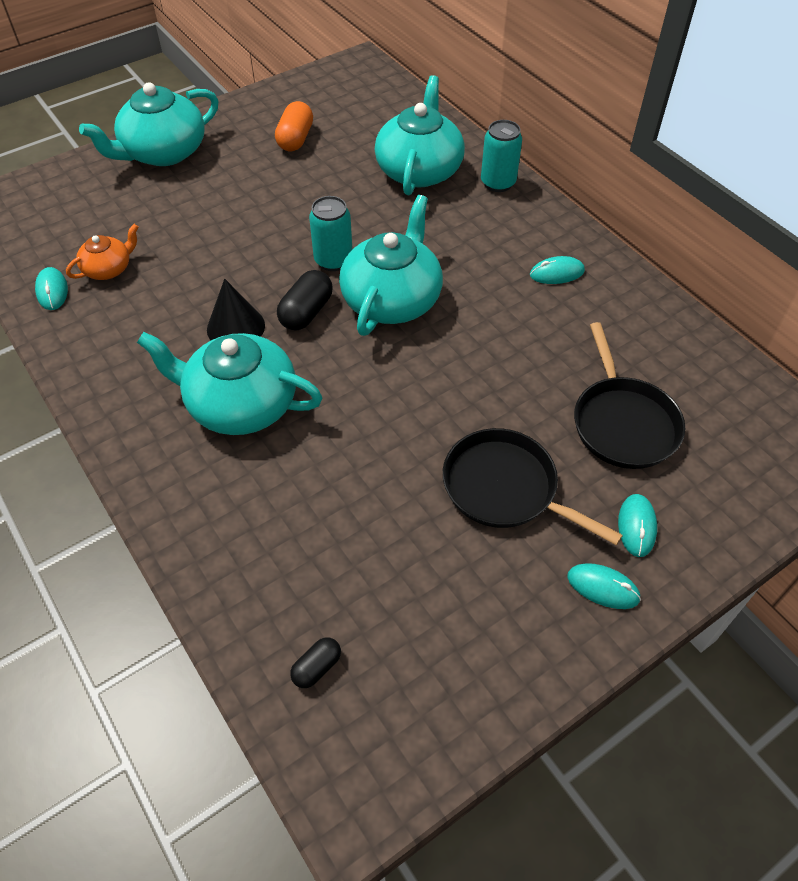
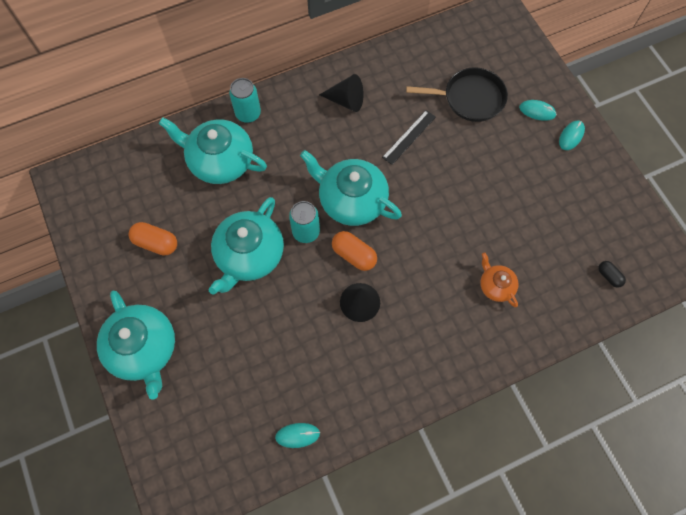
camera: 80 degrees left, 15 degrees up
(108, 269) = (281, 392): orange teapot -> orange teapot (496, 286)
(240, 404) = (429, 303): turquoise teapot -> turquoise teapot (249, 255)
(306, 312) = (354, 255): black capsule -> orange capsule
(505, 488) = (507, 166): black pan -> none
(519, 351) = (409, 137): none -> black ruler
(557, 273) = (346, 100): turquoise mouse -> black cone

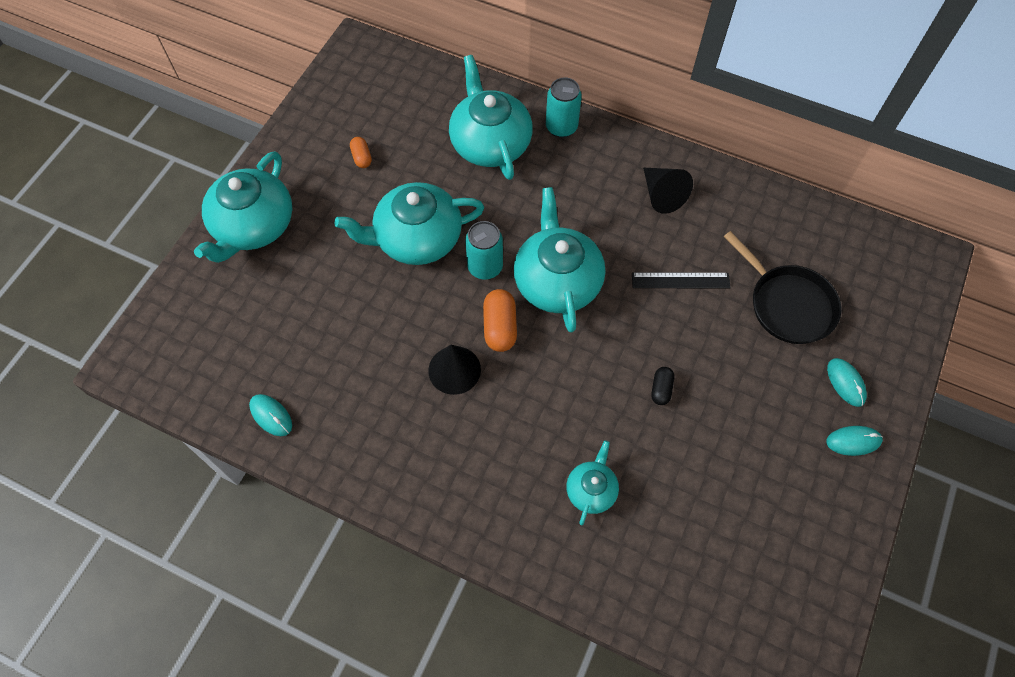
camera: 50 degrees right, 5 degrees down
(156, 243) = (361, 157): orange capsule -> orange capsule, size x0.60
(496, 286) = (591, 490): orange teapot -> turquoise teapot
(609, 276) = (717, 608): black capsule -> black capsule (661, 389)

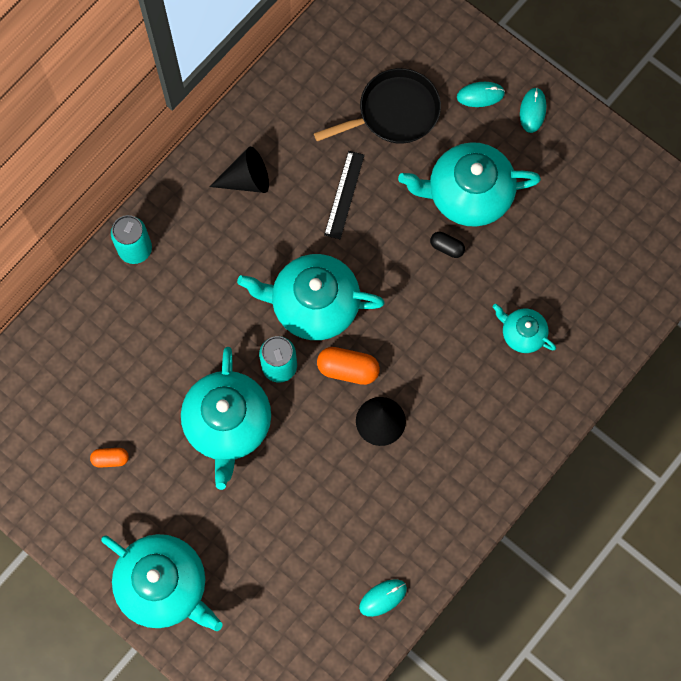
camera: 75 degrees left, 10 degrees up
(490, 143) = (132, 325): turquoise teapot -> turquoise teapot (468, 194)

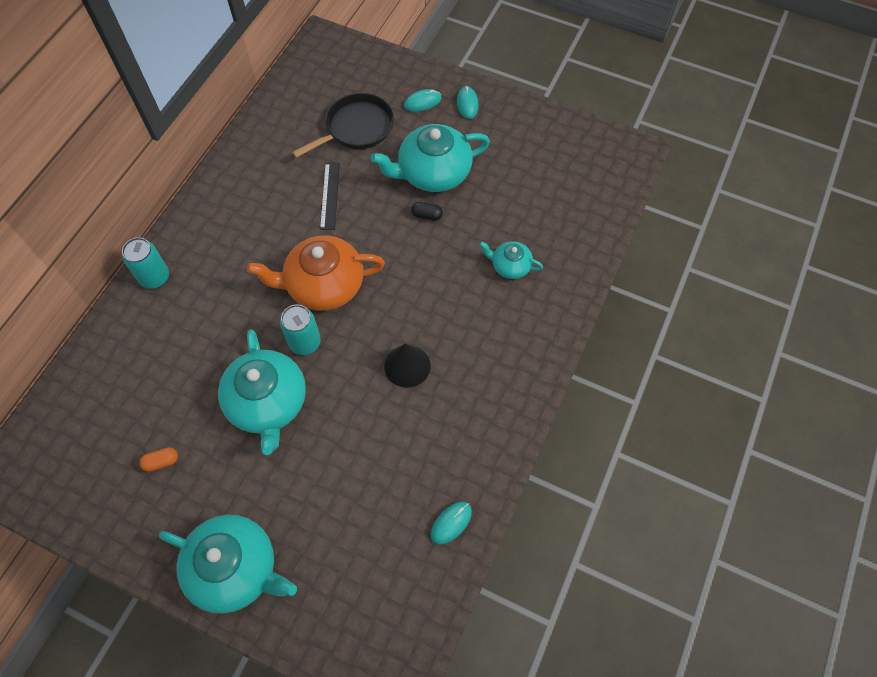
camera: 15 degrees left, 10 degrees down
(246, 180) = (243, 203): black cone -> none
(313, 304) = (324, 285): turquoise teapot -> orange teapot
(348, 369) = (367, 330): orange capsule -> none

